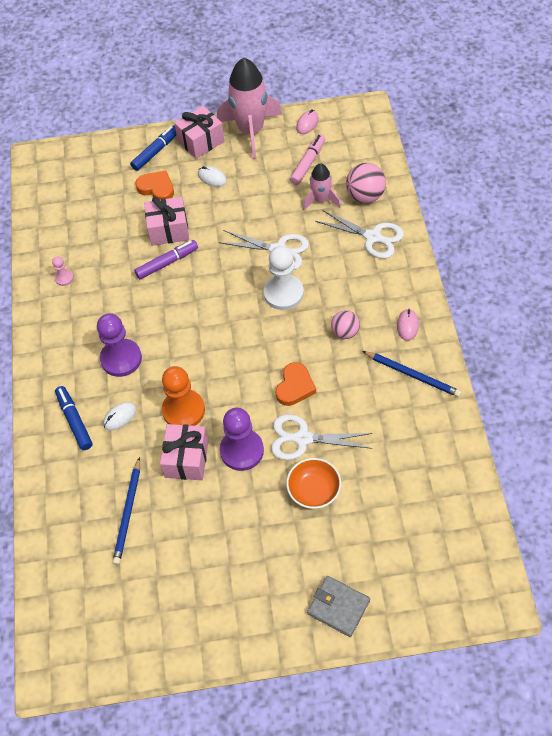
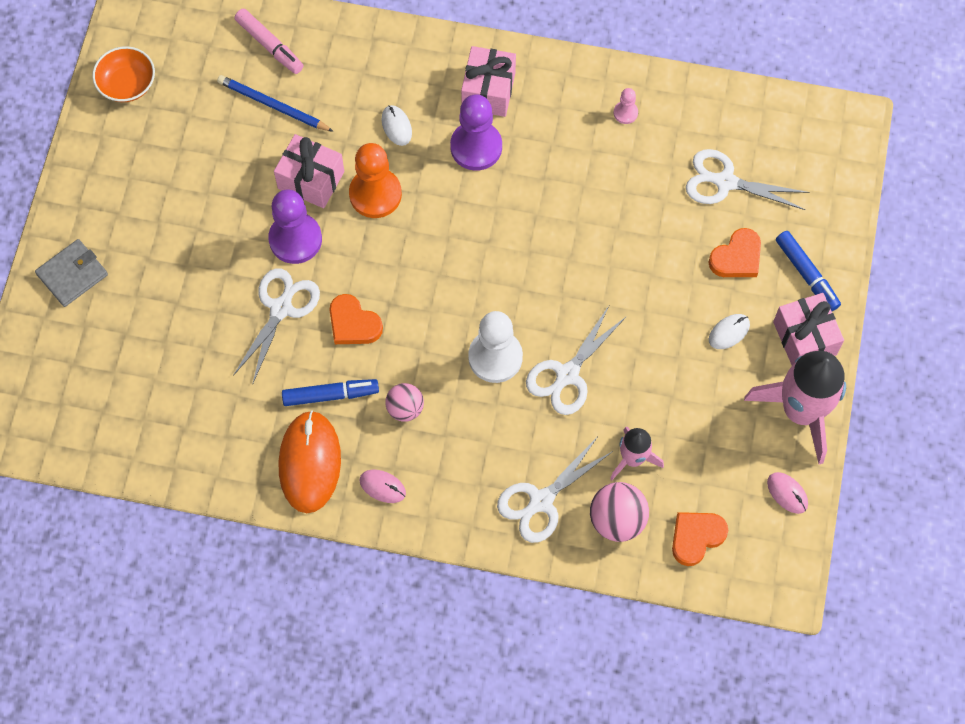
camera: 105 degrees right, 10 degrees up
(74, 420) = (412, 80): blue marker -> blue marker (330, 395)
(102, 209) = (725, 182): none -> white scissors
(167, 263) = (601, 235): purple marker -> none
(168, 230) = (656, 252): pink gift -> pink gift (488, 91)
(308, 163) = (708, 466): pink marker -> pink marker (269, 45)
(314, 490) = (212, 297): orange bowl -> orange bowl (127, 84)
(356, 156) = (696, 537): none -> orange heart
(412, 375) = (309, 463): blue pencil -> orange mouse

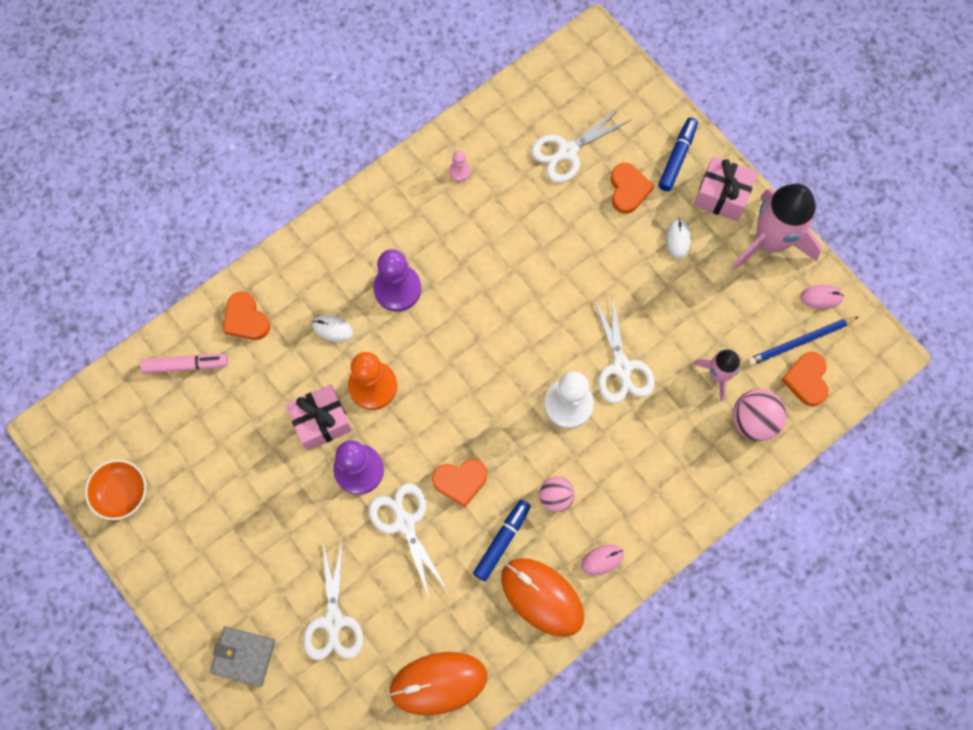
camera: 50 degrees left, 5 degrees up
(72, 274) = (243, 656): grey wallet -> grey wallet turned 75 degrees counterclockwise
(170, 437) = (438, 683): none -> orange mouse
(273, 105) = (237, 401): blue pencil -> blue pencil (800, 342)
(347, 57) = (246, 319): none -> orange heart
(488, 91) = (361, 245): pink gift -> none
(540, 501) = (700, 460): white scissors -> white scissors (333, 622)
(806, 274) = (677, 157): blue marker -> blue marker turned 75 degrees counterclockwise

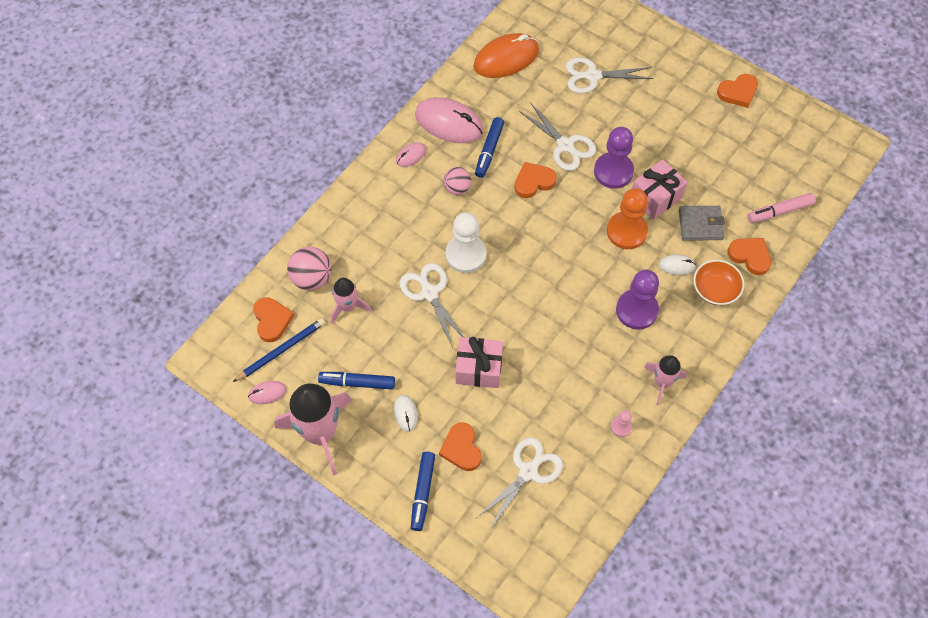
camera: 165 degrees right, 10 degrees down
(121, 493) = (780, 117): orange bowl -> orange bowl (715, 289)
(157, 544) = (738, 92): none -> orange heart
(243, 656) = (645, 44): grey wallet -> grey wallet (700, 224)
(333, 622) = (592, 76): white scissors -> white scissors turned 75 degrees counterclockwise
(400, 204) = (662, 382): none -> pink rocket
(542, 597) = (449, 123): orange mouse -> pink mouse
(721, 196) = (373, 464): pink gift -> pink gift (479, 368)
(722, 285) = (357, 382): none -> blue marker

